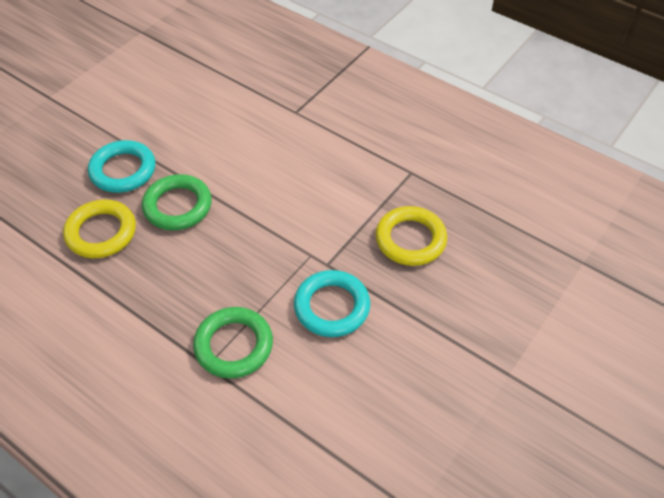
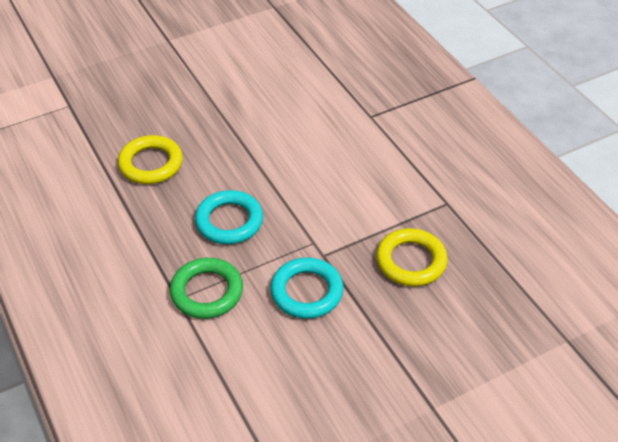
camera: 25 degrees right, 5 degrees down
(123, 170) = (195, 119): turquoise ring -> turquoise ring (229, 221)
(178, 206) = (223, 163): green ring -> none

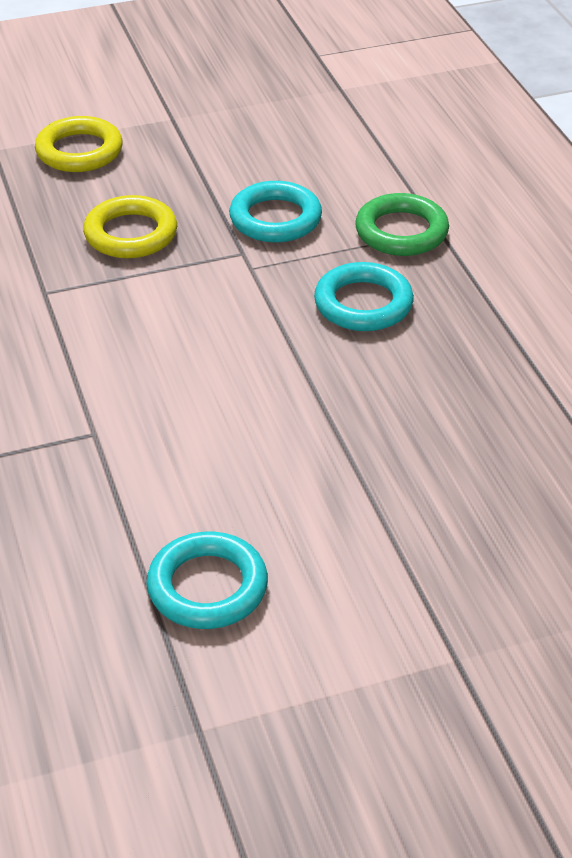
camera: 170 degrees left, 5 degrees down
(151, 164) = (481, 397): yellow ring -> yellow ring (79, 151)
(285, 53) = (207, 587): none -> turquoise ring

